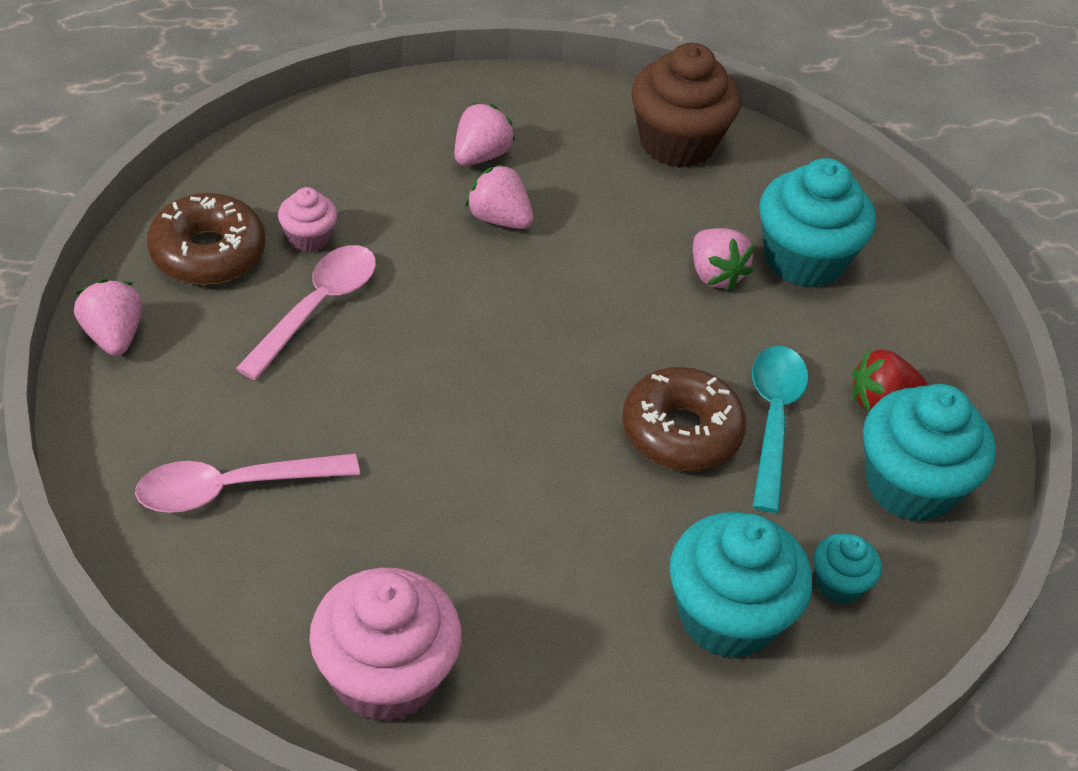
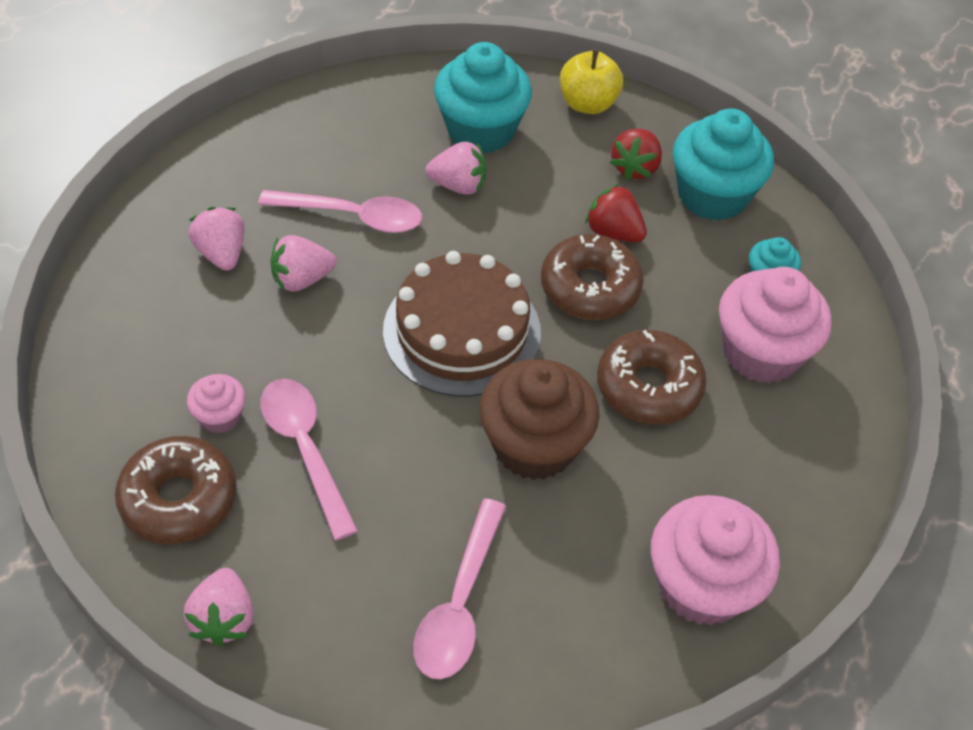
camera: 55 degrees left, 5 degrees up
(113, 336) = (224, 618): pink strawberry -> pink strawberry turned 105 degrees counterclockwise
(538, 356) = (462, 331): none -> brown cake
(595, 533) = (648, 387): none -> brown donut
(603, 218) = (352, 216): none -> pink spoon
(677, 143) = (310, 130): brown cupcake -> brown cupcake (534, 445)
(727, 616) = (761, 352): turquoise cupcake -> pink cupcake
(773, 420) = (613, 232): turquoise spoon -> red strawberry
(930, 326) = (587, 104): none -> yellow apple

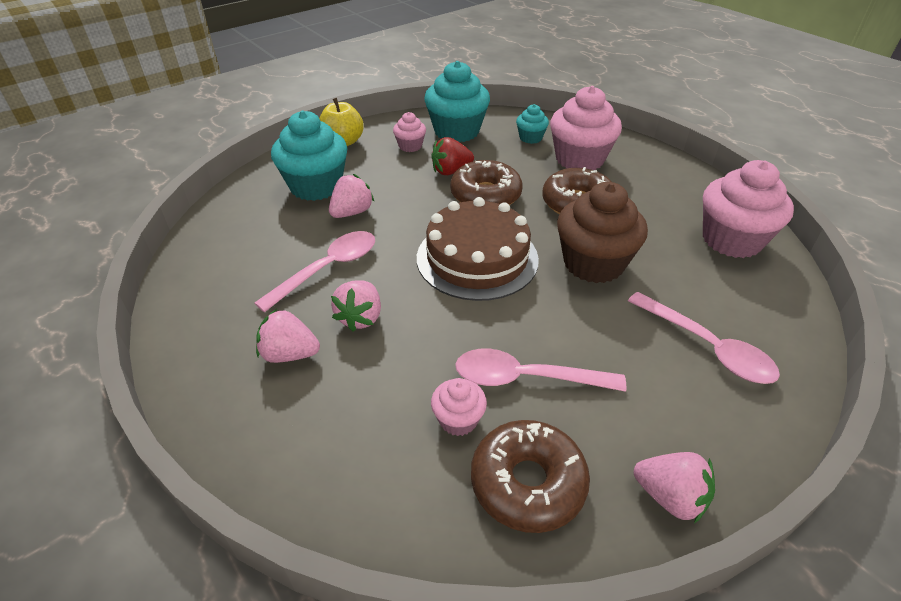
camera: 55 degrees left, 10 degrees down
(635, 168) = (410, 146): red strawberry -> pink cupcake

